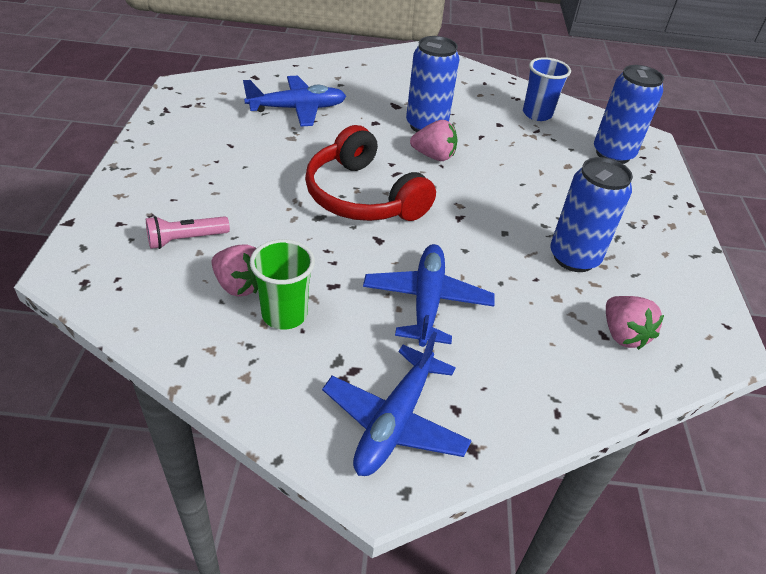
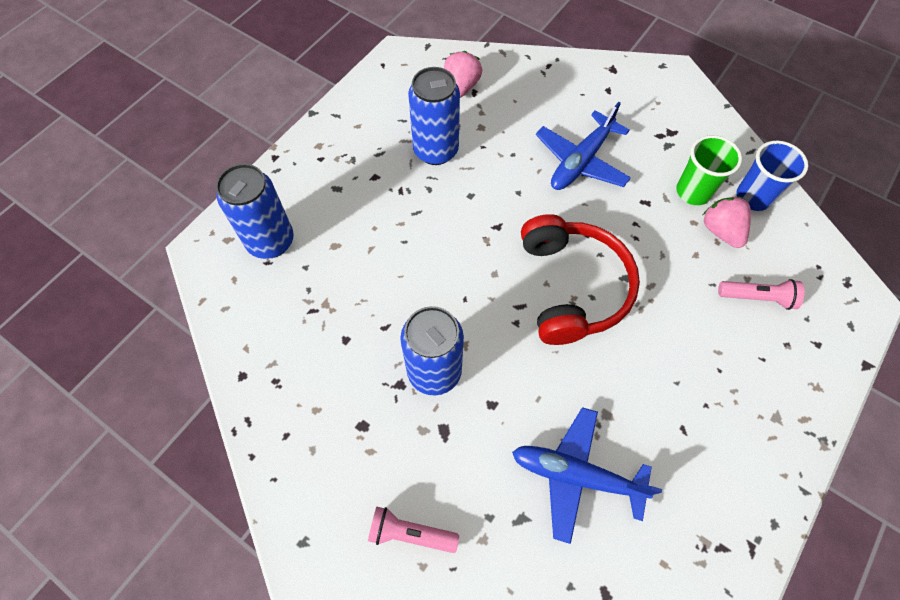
camera: 145 degrees left, 20 degrees up
(379, 70) = (410, 533): none -> pink flashlight
(394, 422) = (650, 97): blue plane -> none
(433, 156) = (463, 315): pink strawberry -> none
(537, 114) = (283, 339): blue cup -> blue cup (753, 197)

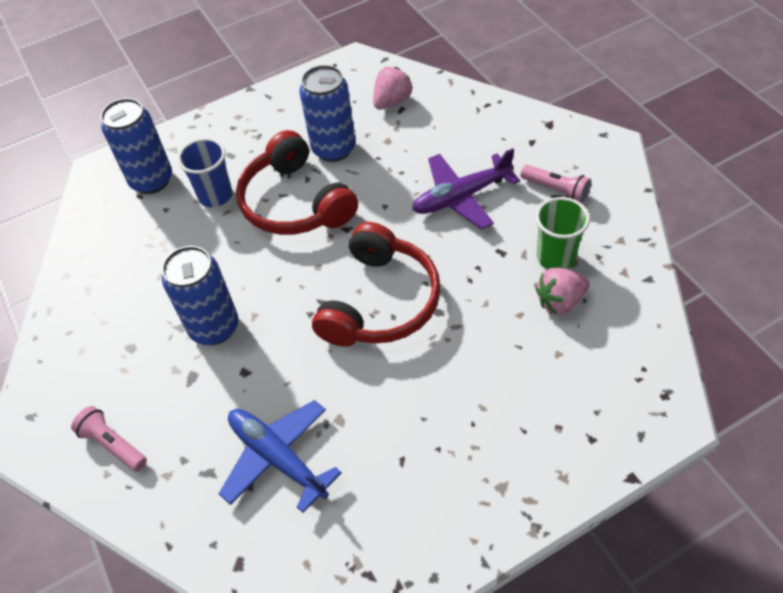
camera: 30 degrees right, 10 degrees down
(432, 217) = (295, 202): none -> red headphones
(580, 161) = (461, 197): blue plane -> purple plane
(721, 231) = (560, 301): pink strawberry -> pink strawberry turned 120 degrees counterclockwise
(753, 197) = (616, 282): blue cup -> blue cup (215, 196)
(757, 297) = (556, 374): pink flashlight -> pink flashlight (556, 190)

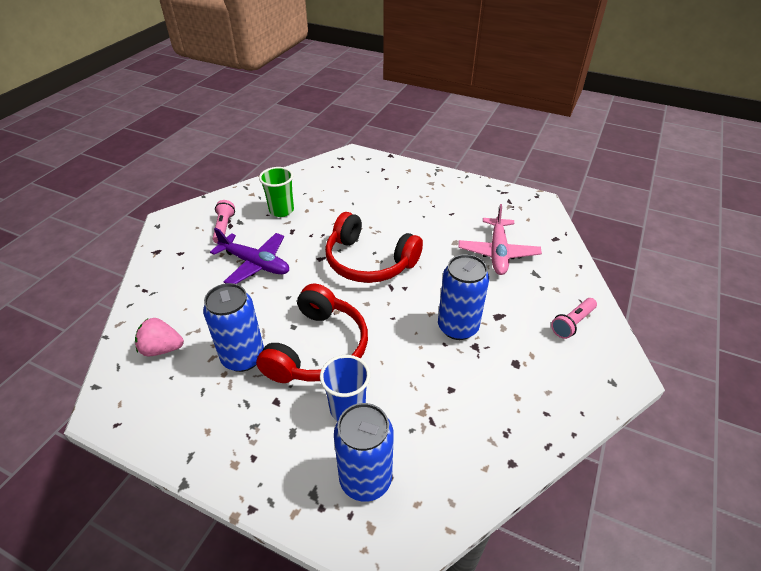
camera: 130 degrees left, 10 degrees down
(113, 445) = (572, 323): pink flashlight -> pink flashlight turned 45 degrees clockwise
(278, 457) = (498, 253): blue plane -> pink plane
(380, 302) = (369, 261): red headphones -> red headphones turned 135 degrees counterclockwise
(560, 301) = (312, 199): pink strawberry -> none

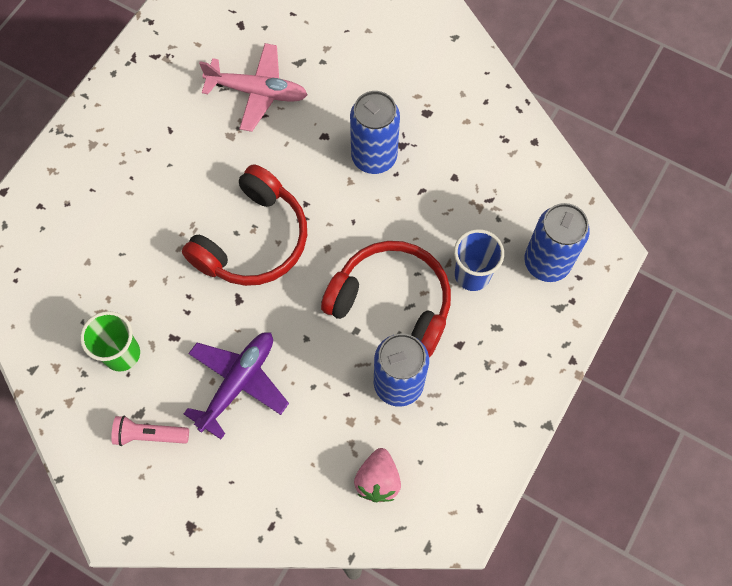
camera: 85 degrees left, 25 degrees up
(572, 323) = (378, 47): pink flashlight -> none

